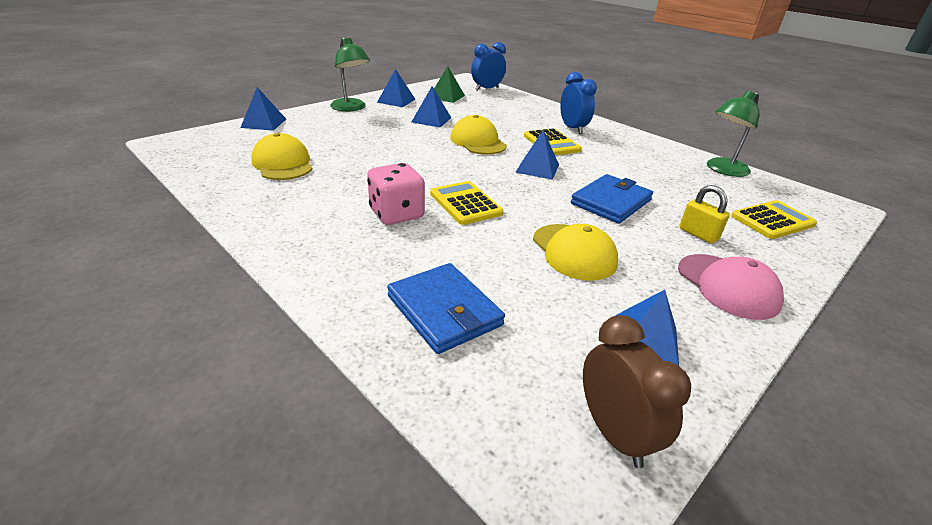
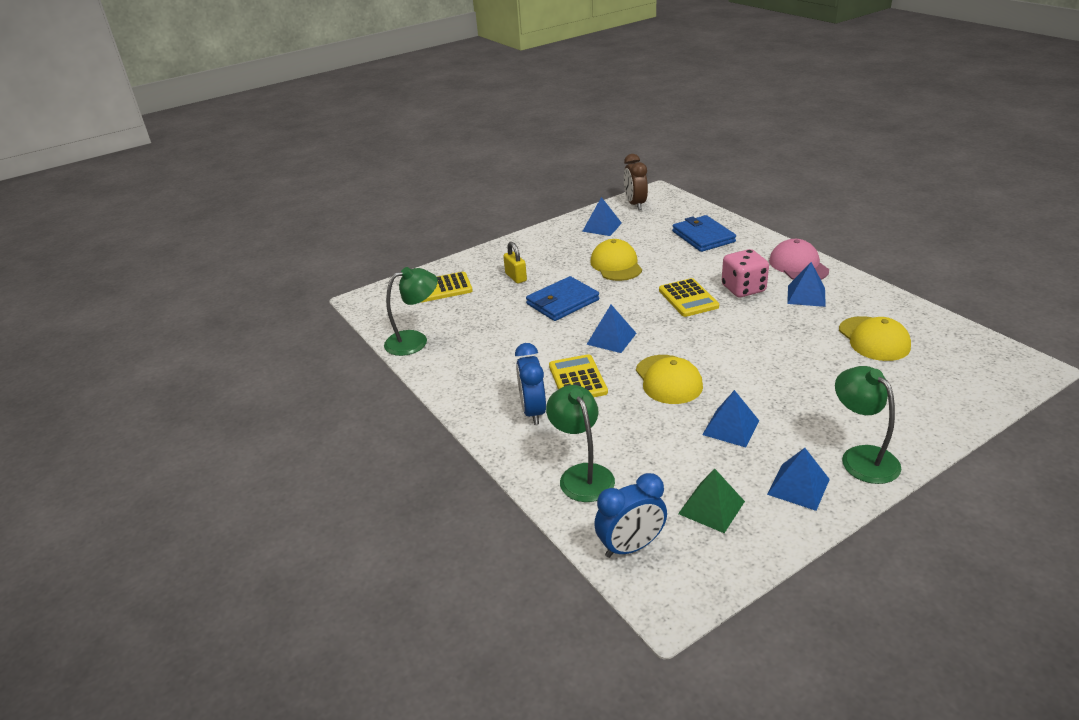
camera: 165 degrees left, 0 degrees up
(263, 123) = (958, 411): blue pyramid -> blue pyramid (806, 295)
(522, 106) = (582, 475): none -> green lamp
(727, 286) = (532, 248): pink cap -> pink cap (798, 265)

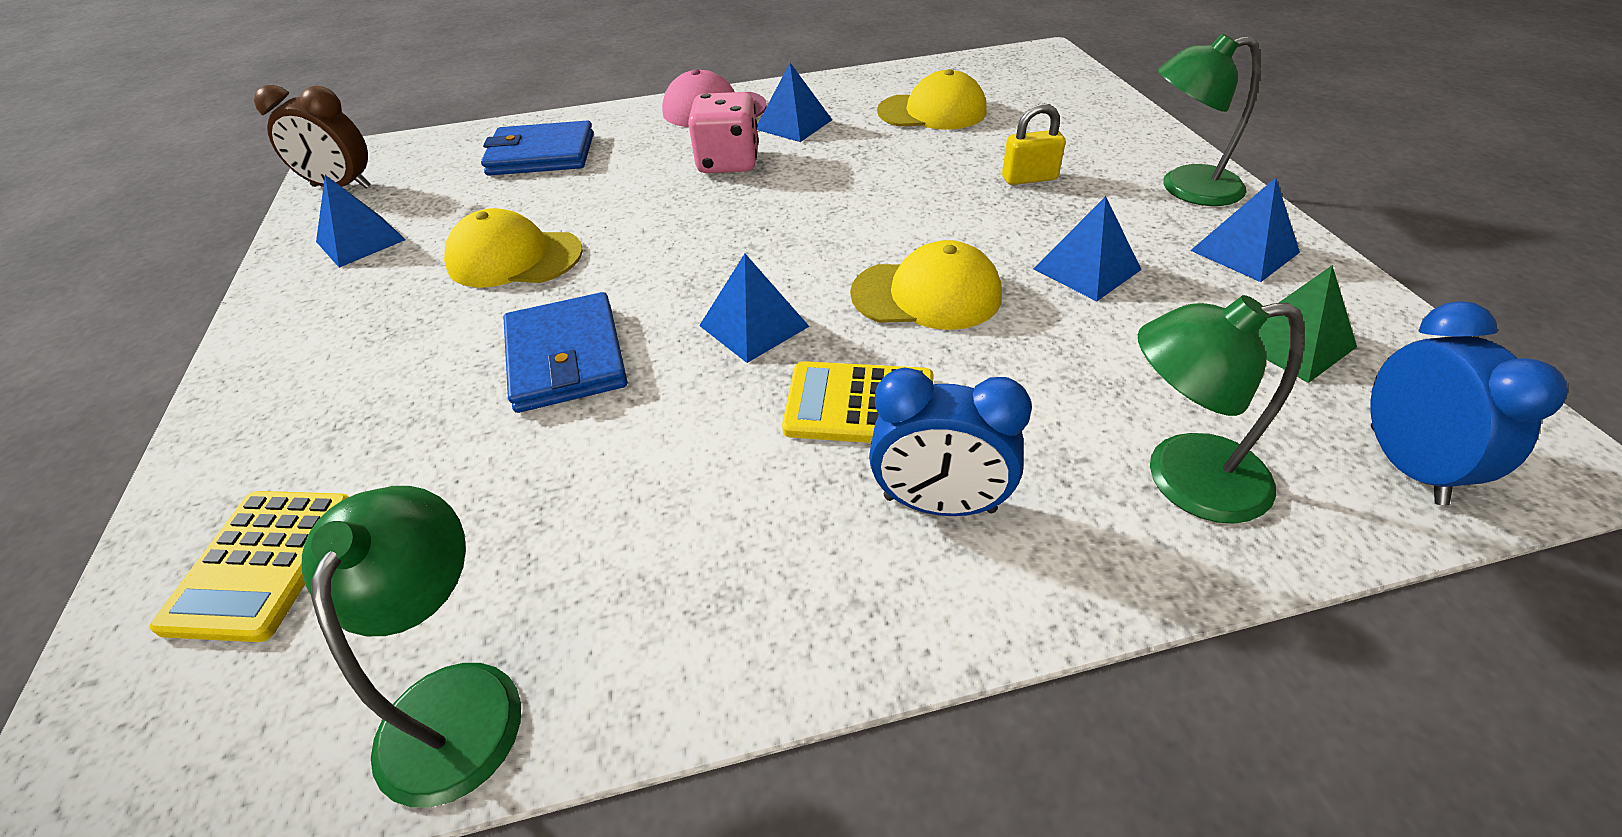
camera: 70 degrees left, 10 degrees up
(516, 277) = (387, 405): yellow padlock -> yellow padlock (1029, 178)
(688, 298) = (705, 214): yellow calculator -> none

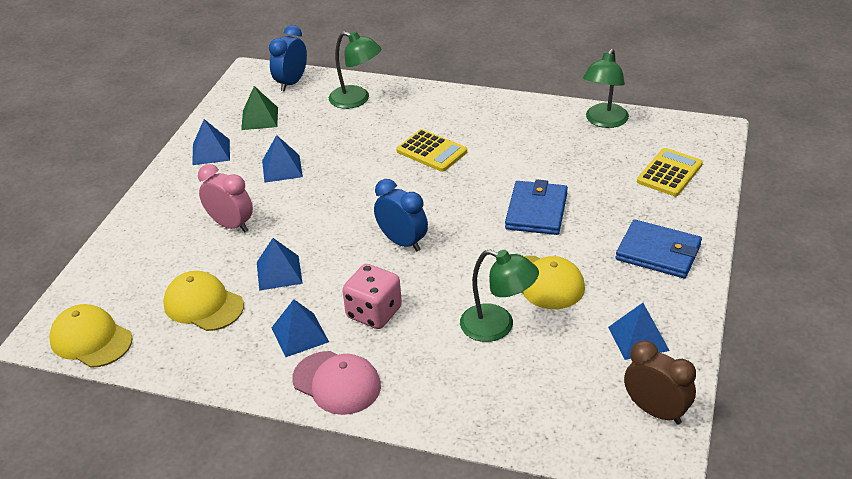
camera: 150 degrees left, 5 degrees down
(541, 155) = (494, 383): blue wallet -> blue wallet (658, 252)
(754, 326) = (445, 196): blue pyramid -> blue pyramid (279, 272)
(926, 294) = (360, 182): yellow cap -> yellow cap (91, 339)
(939, 504) = (435, 117): blue clock -> blue clock (402, 242)
(1029, 178) = (231, 225): yellow padlock -> pink clock
(1185, 188) = (175, 188): green lamp -> green lamp (497, 326)

